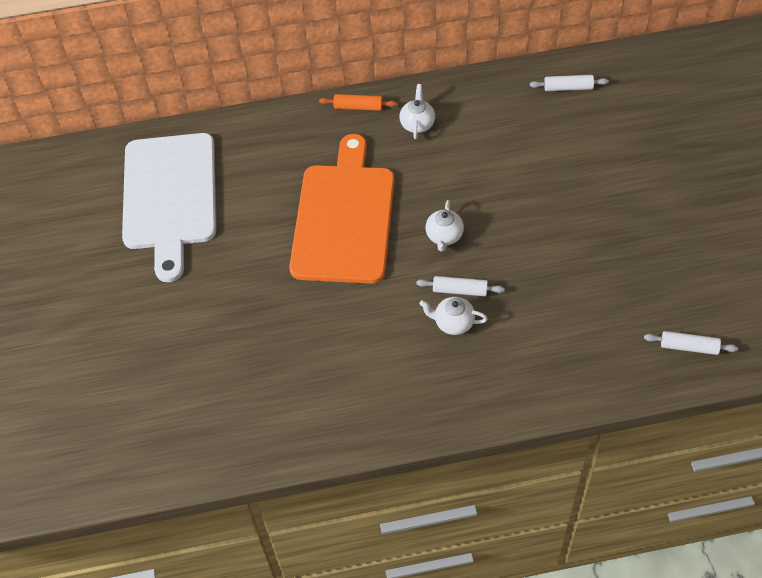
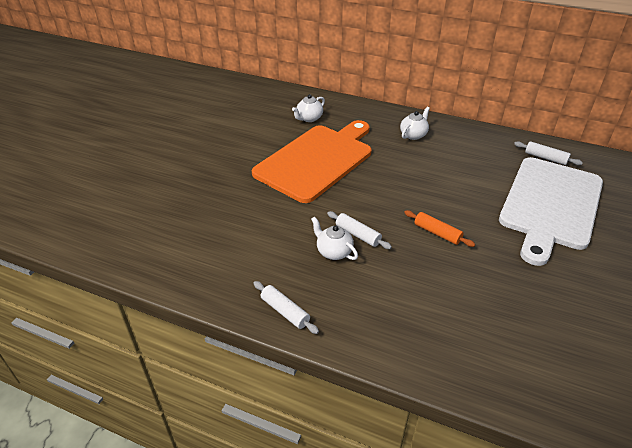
camera: 30 degrees right, 15 degrees down
(170, 197) = (226, 109): white cutting board -> white cutting board (550, 205)
(358, 107) = (381, 113): orange rolling pin -> orange rolling pin (437, 233)
(444, 236) = (376, 199): white teapot -> white teapot (309, 118)
(689, 347) = (532, 376): white rolling pin -> white rolling pin (285, 311)

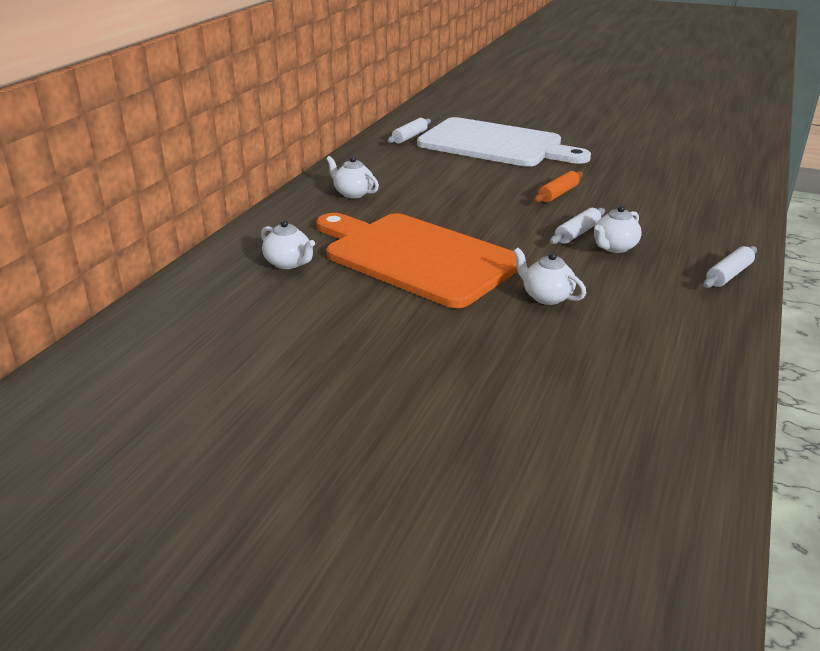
camera: 90 degrees left, 10 degrees down
(260, 209) = (546, 297): none -> white teapot

